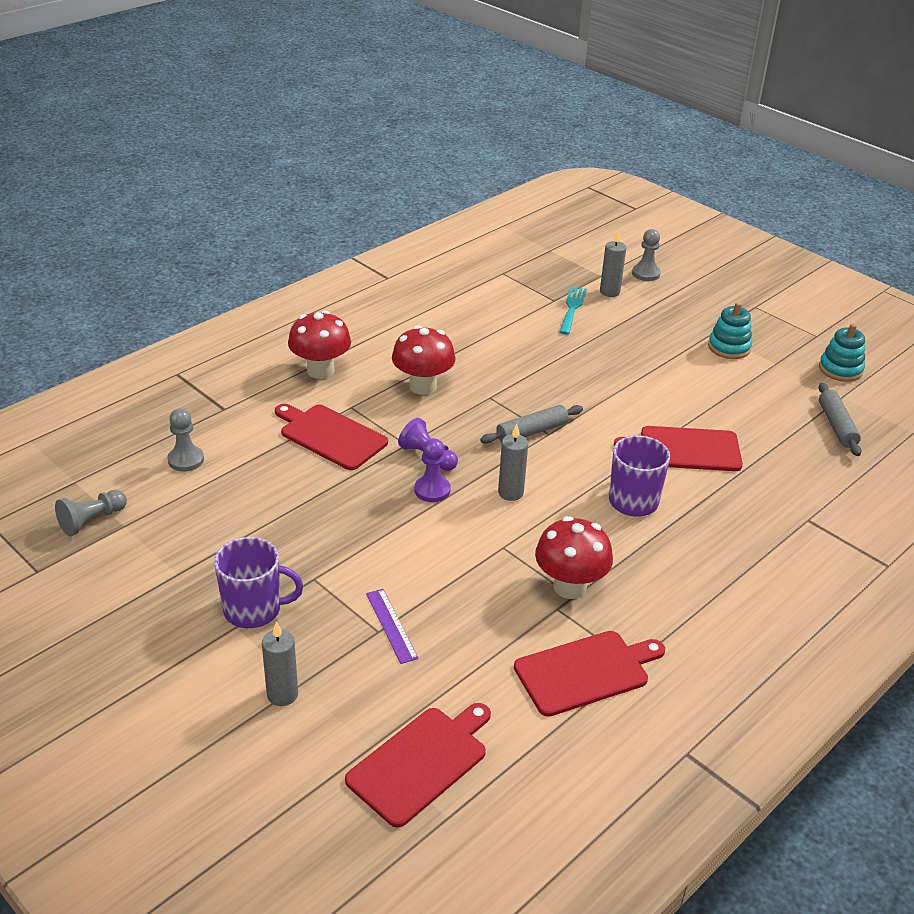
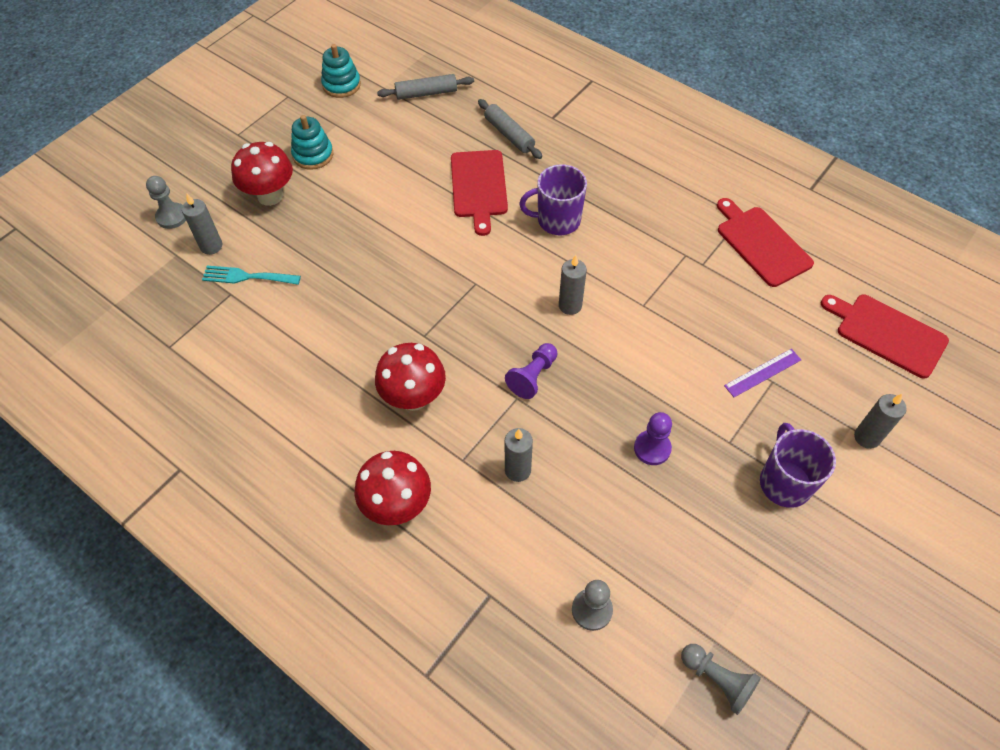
camera: 95 degrees left, 20 degrees up
(330, 436) = (518, 470): red cutting board -> grey candle
(432, 490) = (582, 366): purple pawn -> purple pawn (652, 448)
(531, 432) = (475, 297): grey rolling pin -> grey rolling pin (509, 135)
(569, 586) = (675, 257): red mushroom -> red mushroom (270, 195)

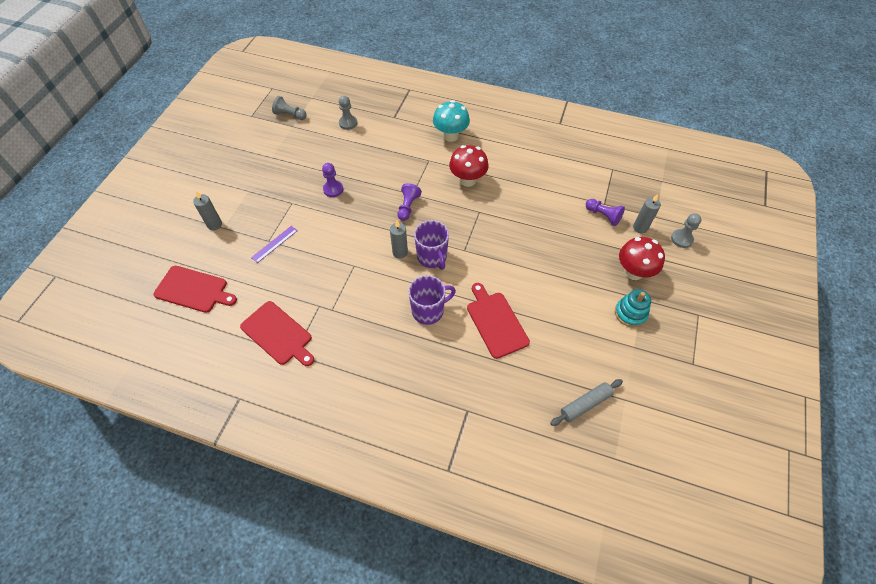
camera: 160 degrees right, 0 degrees up
(247, 277) = (603, 216): turquoise fork -> purple pawn
(341, 85) = (660, 390): turquoise stacking toy -> none
(397, 505) = (450, 136): red mushroom -> turquoise mushroom
(509, 135) = (495, 379): grey rolling pin -> none
(518, 470) = (399, 163): grey candle -> none
(784, 482) = (261, 192): purple mug -> purple mug (432, 257)

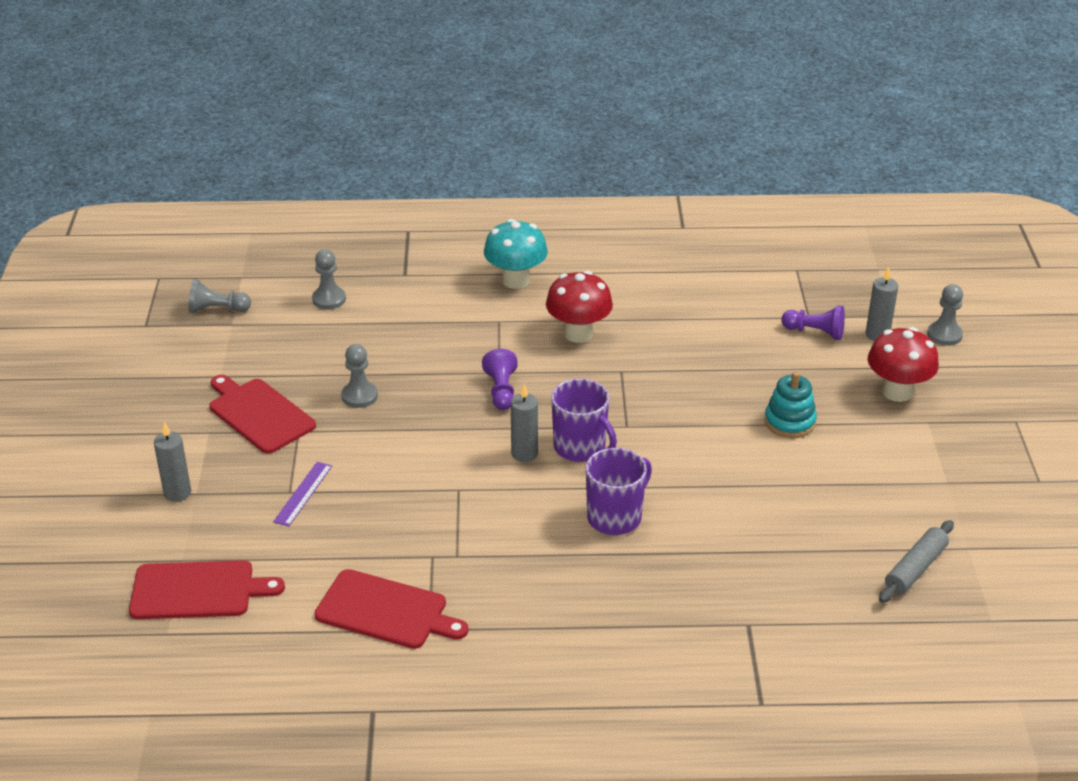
camera: 20 degrees left, 20 degrees down
(333, 189) = (359, 396): purple pawn -> grey pawn
(495, 322) = (728, 505): red cutting board -> red cutting board (259, 414)
(630, 313) = (920, 443): turquoise stacking toy -> turquoise stacking toy (789, 422)

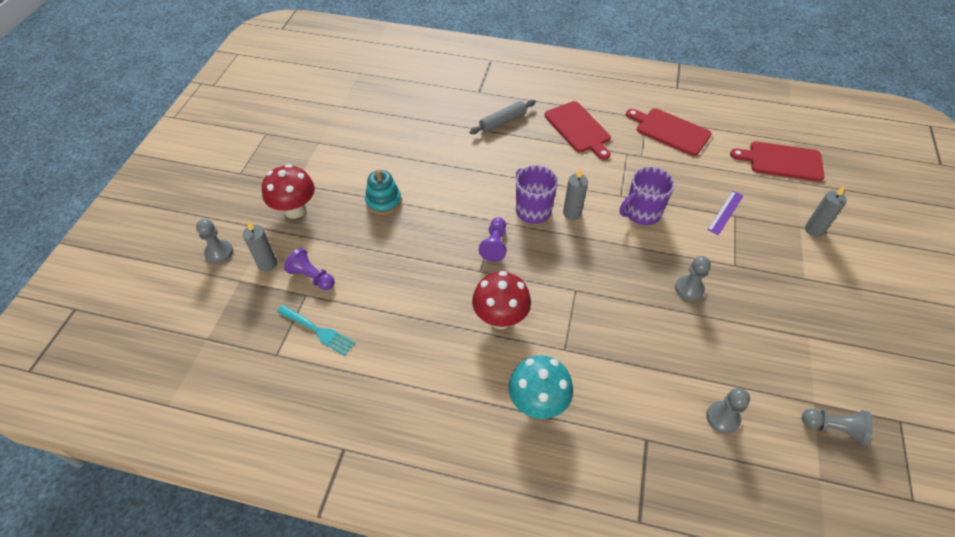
camera: 165 degrees left, 15 degrees up
(259, 414) = (768, 287): red cutting board -> red cutting board (578, 129)
(501, 391) = (577, 271): purple pawn -> purple pawn (494, 245)
(615, 517) = (526, 159): purple mug -> purple mug (642, 213)
(769, 292) = (318, 331): none -> turquoise fork
(915, 569) = (376, 101): grey rolling pin -> grey rolling pin (502, 122)

